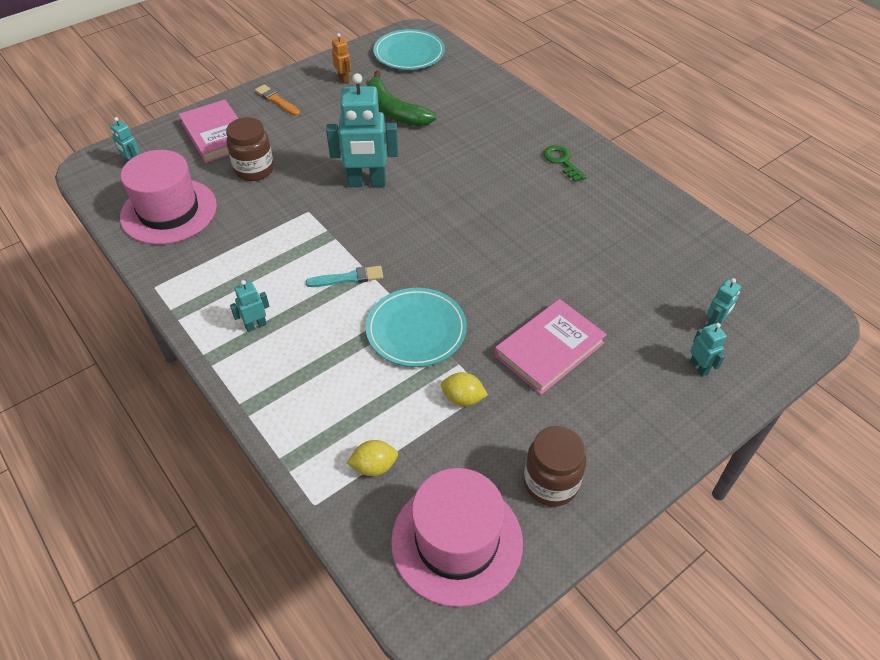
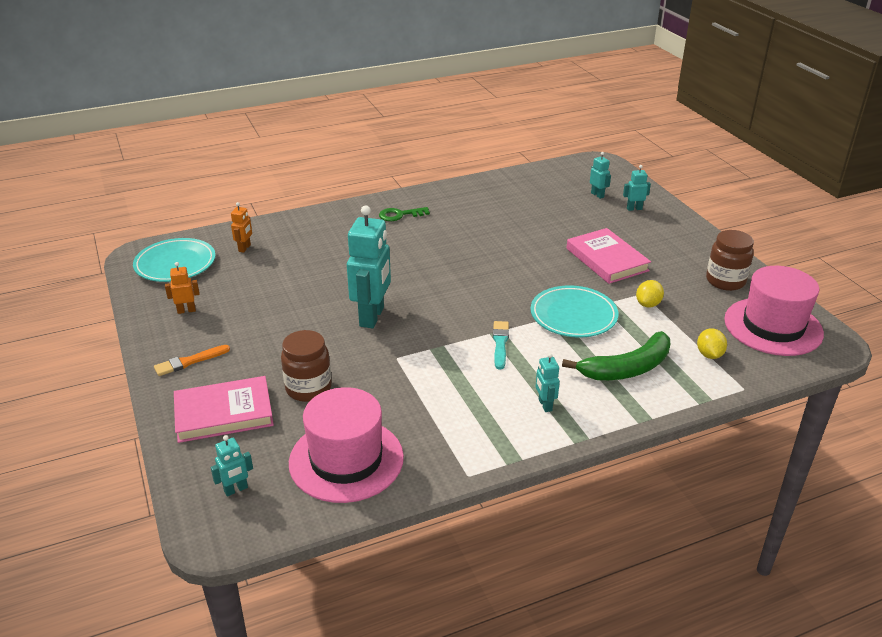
camera: 75 degrees left, 15 degrees down
(394, 111) = (268, 286): green banana -> green banana (627, 368)
(450, 81) = (245, 248): none -> orange robot

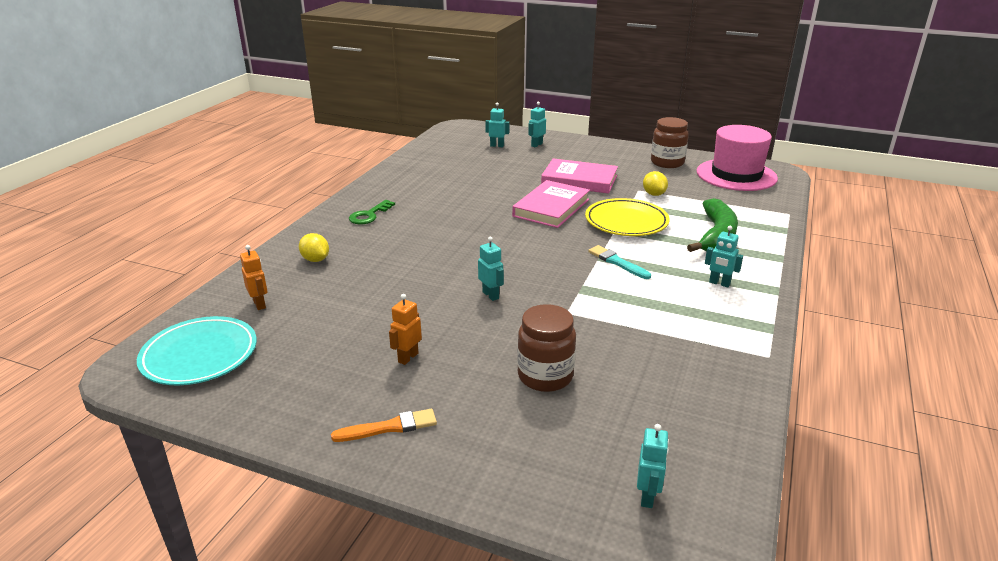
camera: 45 degrees left, 5 degrees down
(186, 310) = (296, 387): orange robot -> orange robot (408, 357)
(189, 361) = (389, 427): orange brush -> orange brush turned 120 degrees counterclockwise
(224, 413) = (512, 445): pink book -> pink book (551, 208)
(346, 460) = (678, 406): pink hat -> none
(372, 317) = (491, 295): turquoise robot -> turquoise robot, size x0.46
(573, 315) = (626, 222): turquoise plate -> yellow plate
(709, 354) = (738, 205): yellow lemon -> yellow lemon (315, 260)

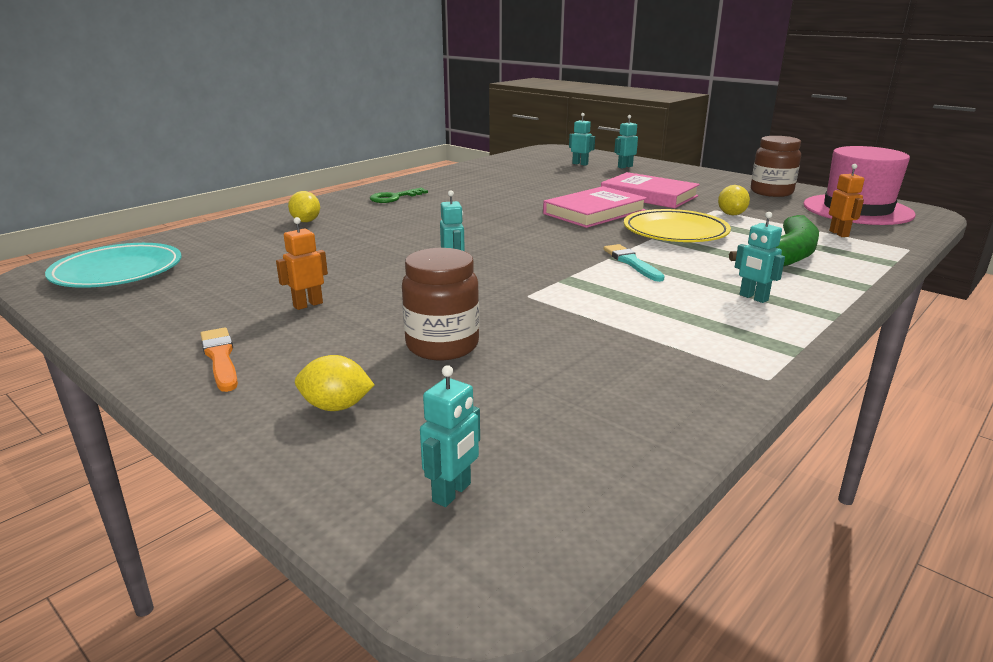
camera: 20 degrees right, 5 degrees down
(259, 304) = (216, 245): orange robot -> orange robot (839, 234)
(389, 427) = (220, 358): orange brush -> orange brush turned 120 degrees counterclockwise
(517, 450) = (336, 406): none -> yellow lemon

